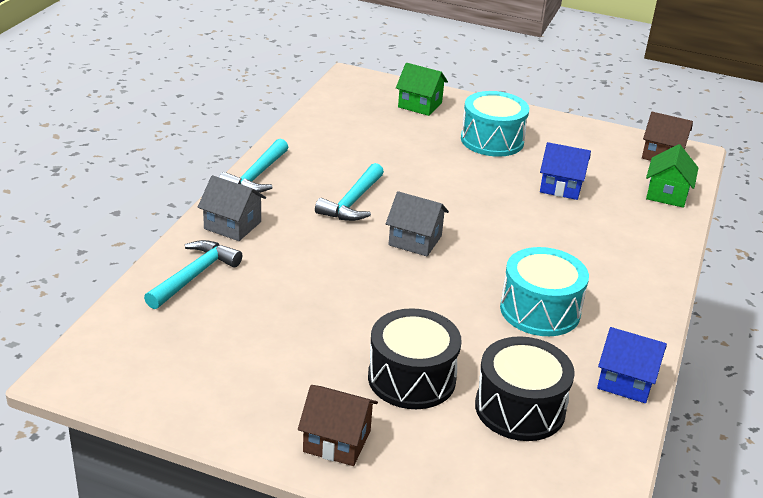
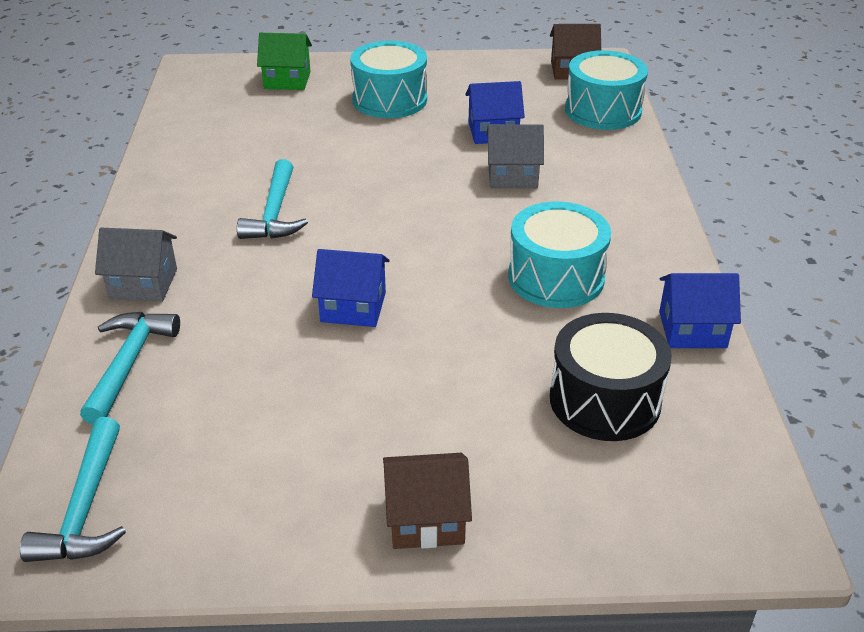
camera: 20 degrees left, 5 degrees up
(256, 176) = (140, 214): turquoise hammer -> turquoise hammer (85, 507)
(371, 285) = (353, 307): none -> blue house
(411, 378) = (466, 406): black drum -> none
(415, 240) = (373, 238): grey house -> grey house (512, 176)
(667, 194) = (603, 110): green house -> turquoise drum

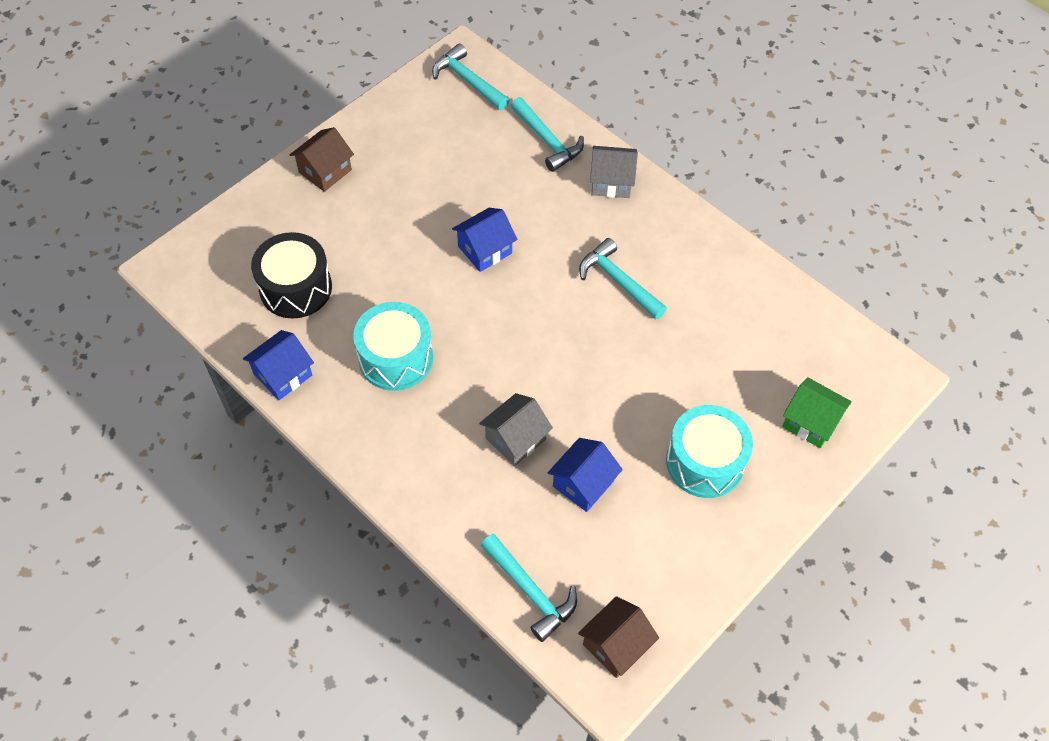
camera: 135 degrees right, 20 degrees up
(143, 284) = (611, 182): grey house -> grey house turned 45 degrees clockwise
(287, 80) = (810, 422): green house -> green house turned 75 degrees clockwise
(603, 110) = (530, 591): turquoise drum -> turquoise hammer

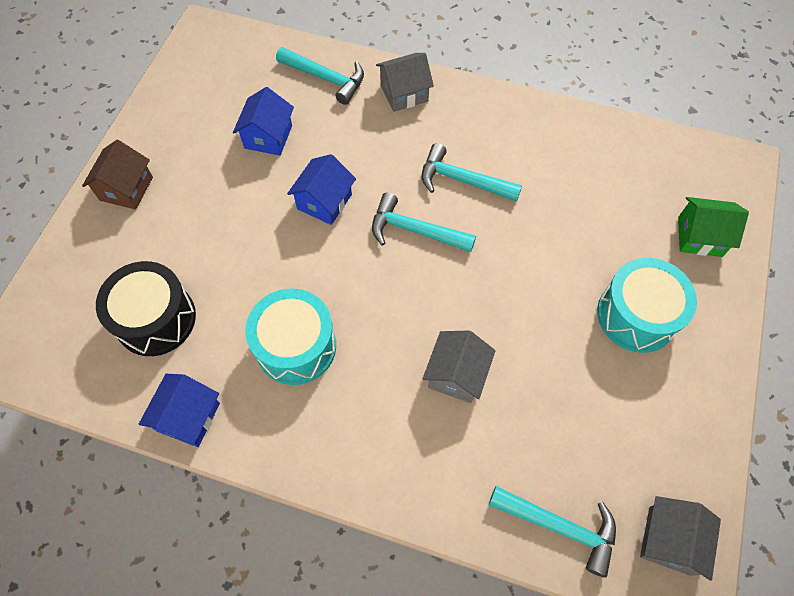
camera: 25 degrees left, 5 degrees up
(468, 81) = (223, 51): turquoise hammer -> turquoise hammer (415, 230)
(583, 483) = (544, 389): blue house -> blue house (268, 136)
(615, 645) = (669, 540): brown house -> grey house

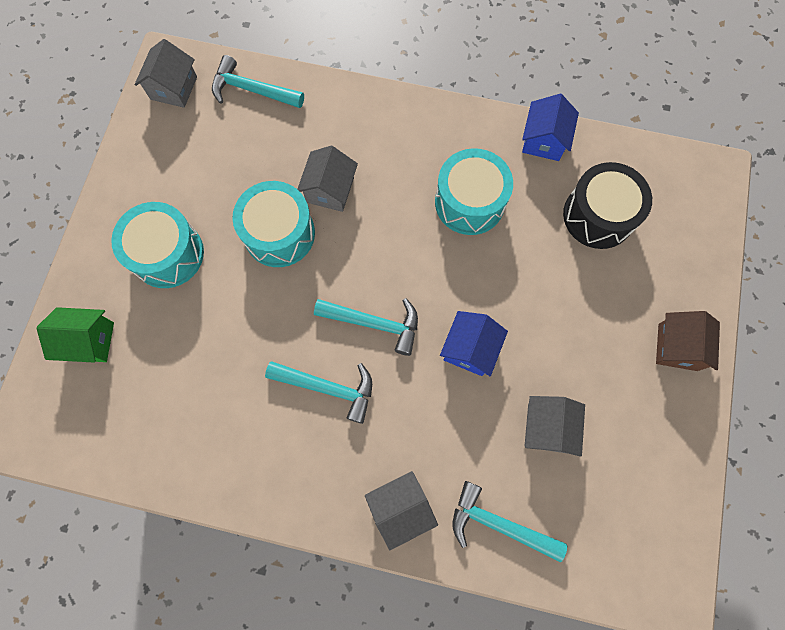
camera: 175 degrees right, 10 degrees up
(268, 136) = (547, 428): blue house -> grey house
(514, 328) = (279, 233): none -> turquoise drum

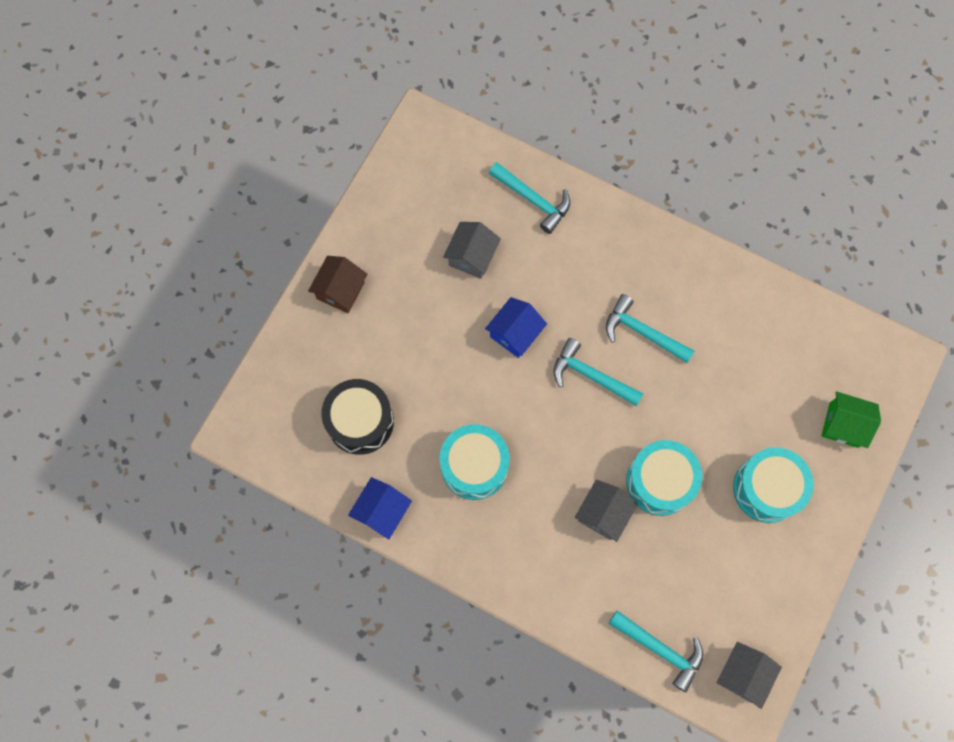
camera: 165 degrees left, 0 degrees up
(400, 508) = (605, 229): grey house -> none

